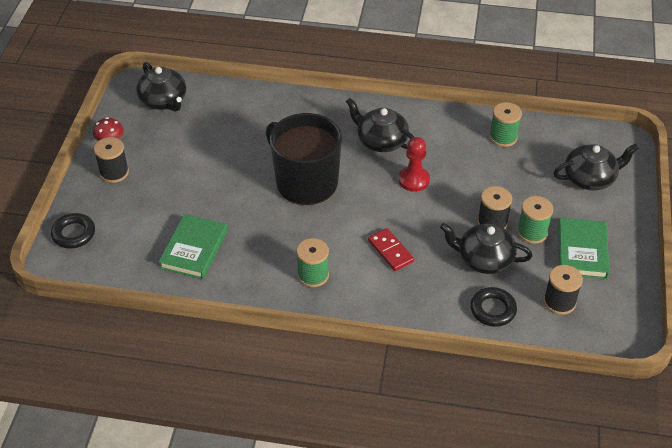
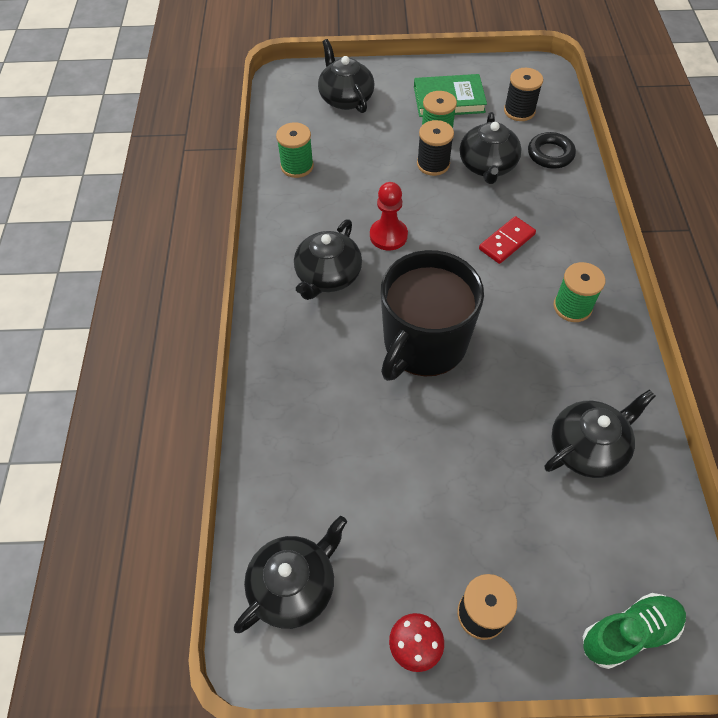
camera: 100 degrees left, 10 degrees up
(73, 234) = (629, 633): black ring -> green shoe
(194, 249) = (588, 447): green book -> black teapot

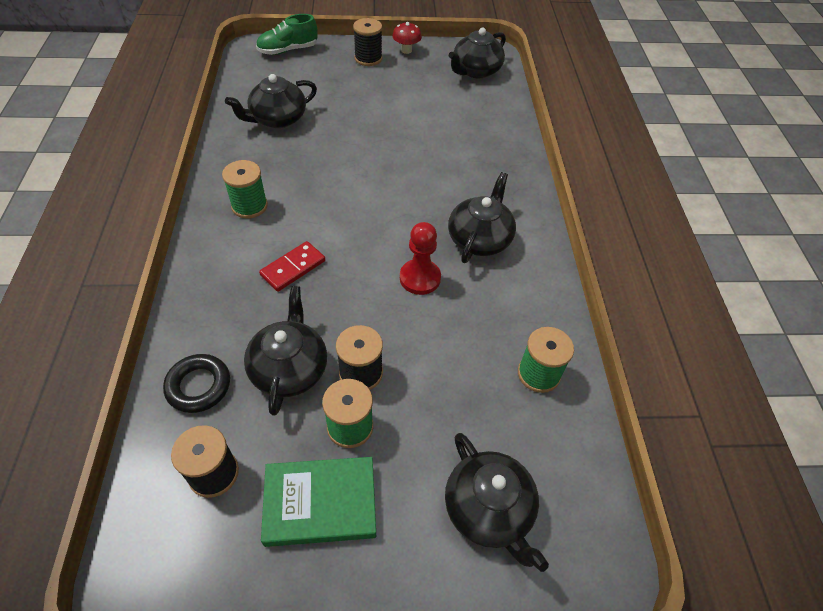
camera: 175 degrees right, 5 degrees down
(424, 344) = (390, 182): black mug -> none

